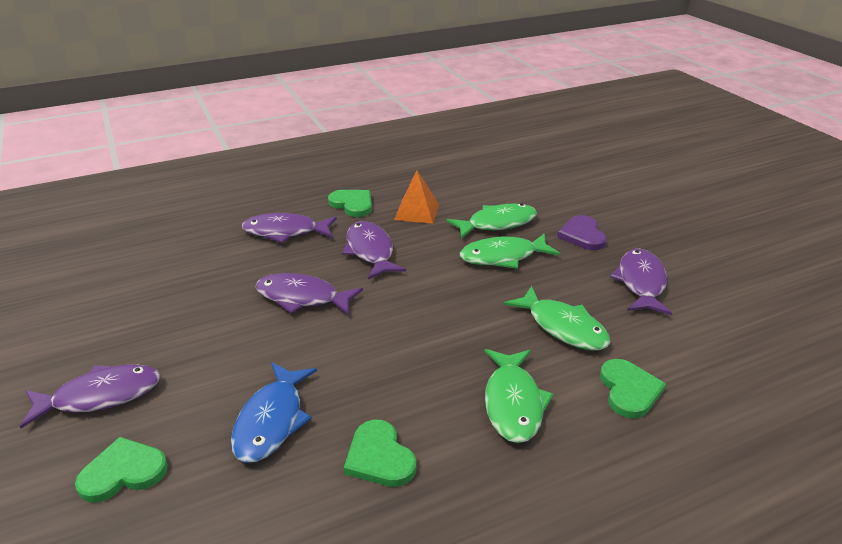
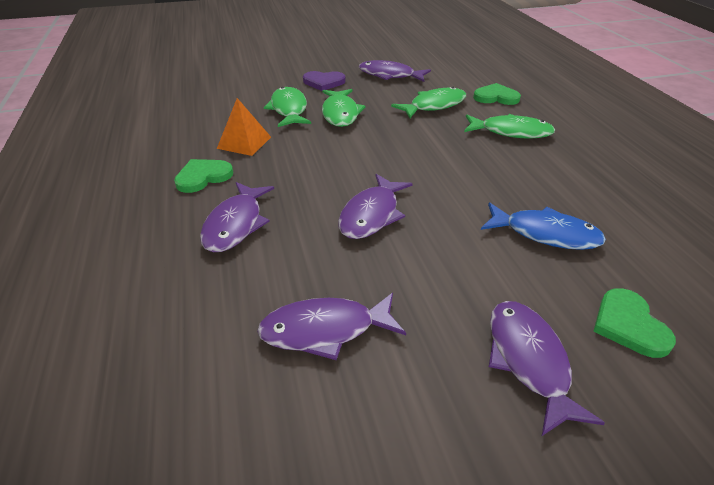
camera: 80 degrees left, 5 degrees up
(370, 251) = (304, 172): purple fish -> purple fish (325, 330)
(379, 457) = (572, 185): green heart -> none

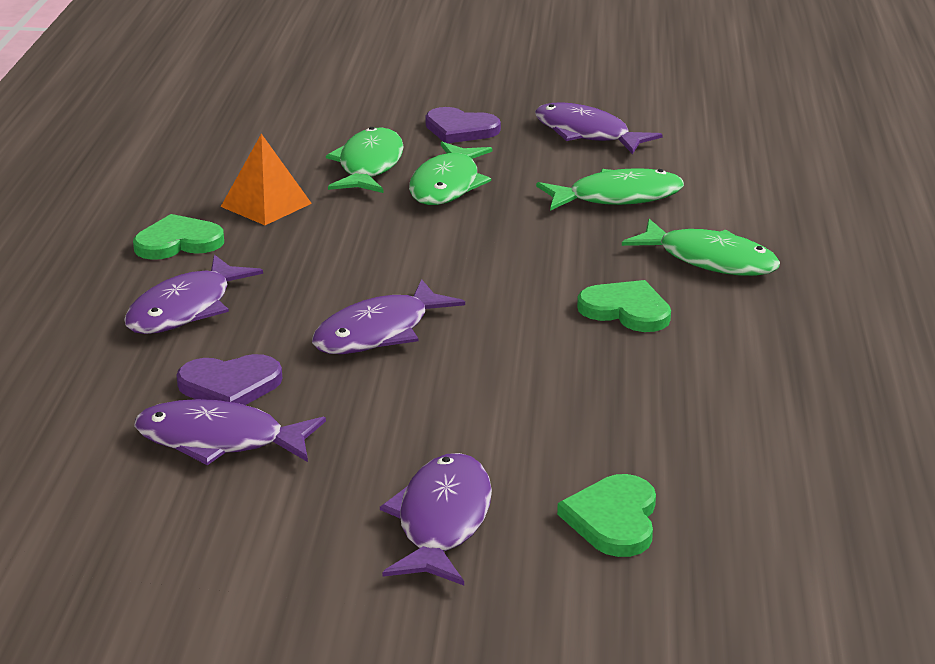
camera: 20 degrees right, 10 degrees down
(303, 279) = (230, 385): none -> purple heart
(496, 97) = (744, 200): green heart -> green heart (626, 310)
(545, 234) = (611, 403): blue fish -> none

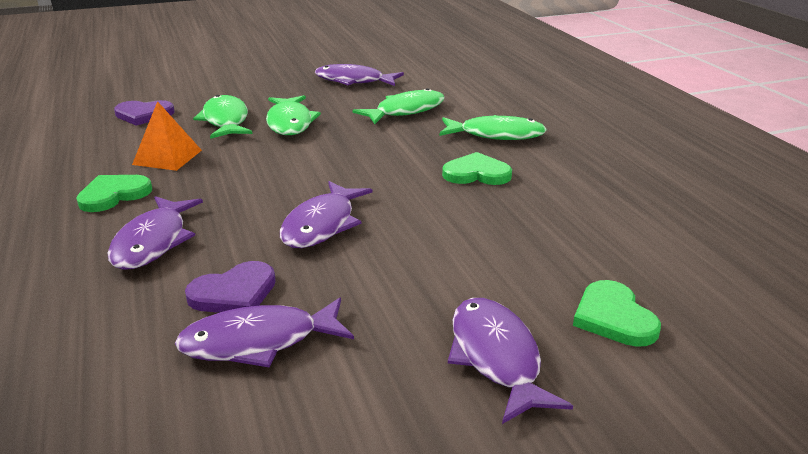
camera: 25 degrees left, 0 degrees up
(460, 129) = (271, 91): purple heart -> purple heart (144, 115)

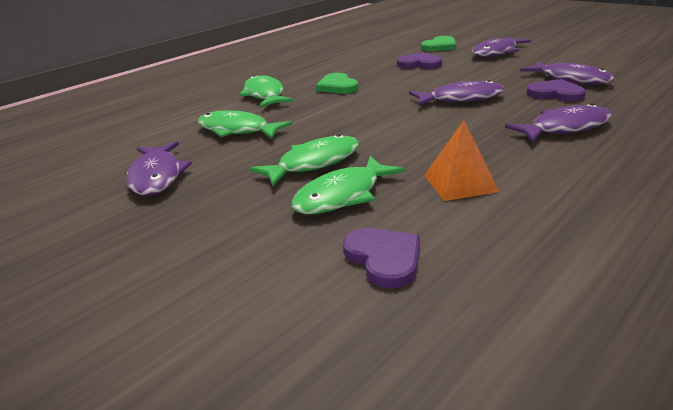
camera: 115 degrees left, 0 degrees up
(113, 195) = (551, 170): green heart -> none
(512, 255) = (419, 64): none -> purple heart

